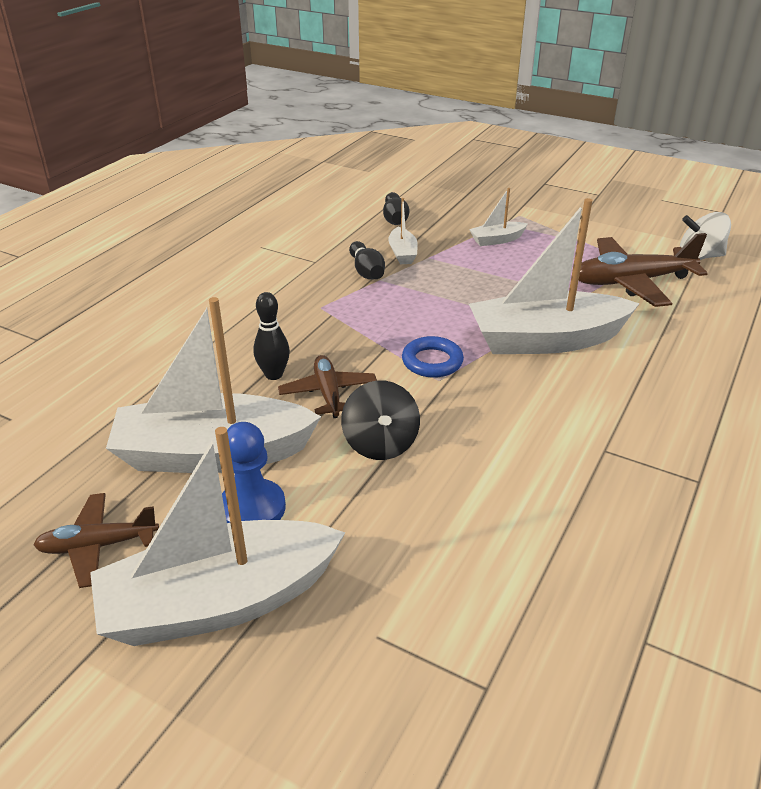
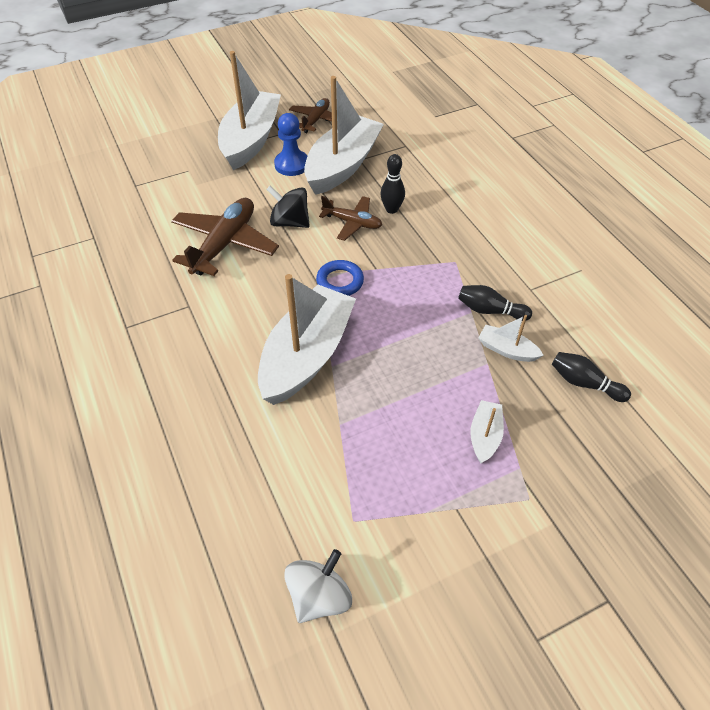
camera: 125 degrees right, 15 degrees up
(631, 282) = (328, 483): brown plane -> brown plane (225, 244)

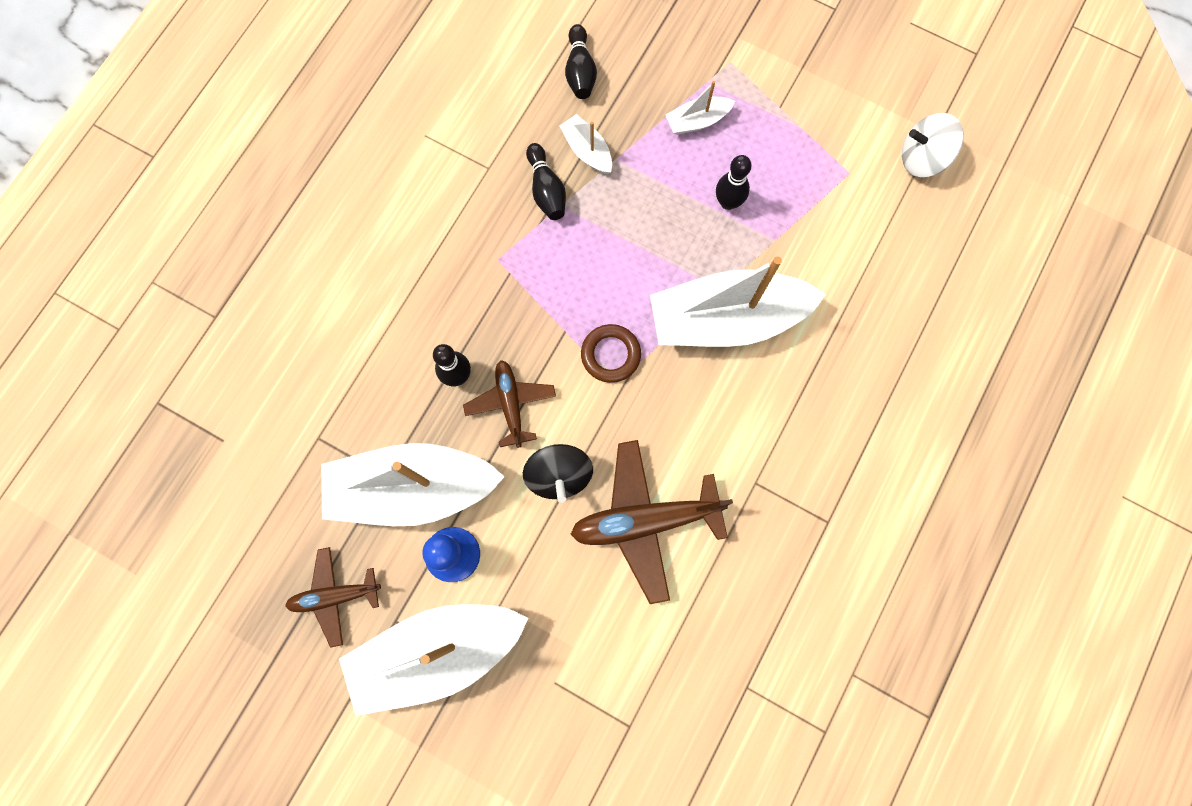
camera: 125 degrees left, 25 degrees up
(340, 281) = (610, 355): blue ring -> brown ring
(396, 412) = (728, 202): none -> black bowling pin
(506, 350) = (587, 150): white boat -> white boat turned 150 degrees clockwise

